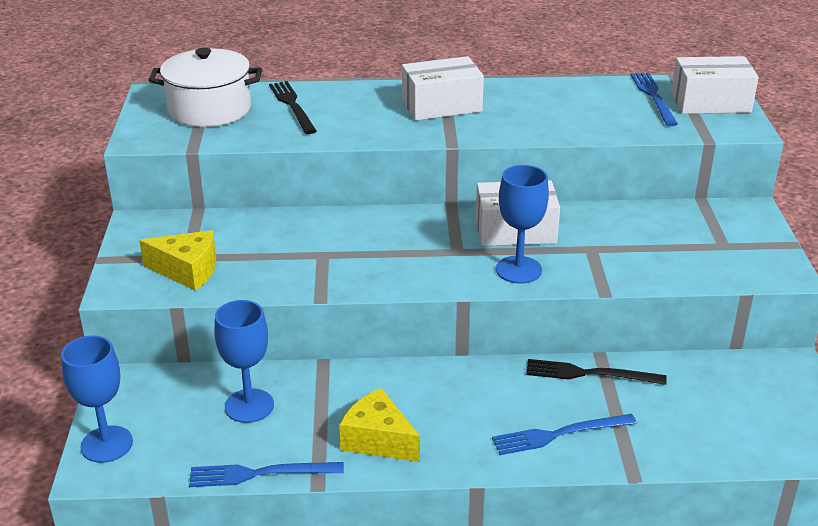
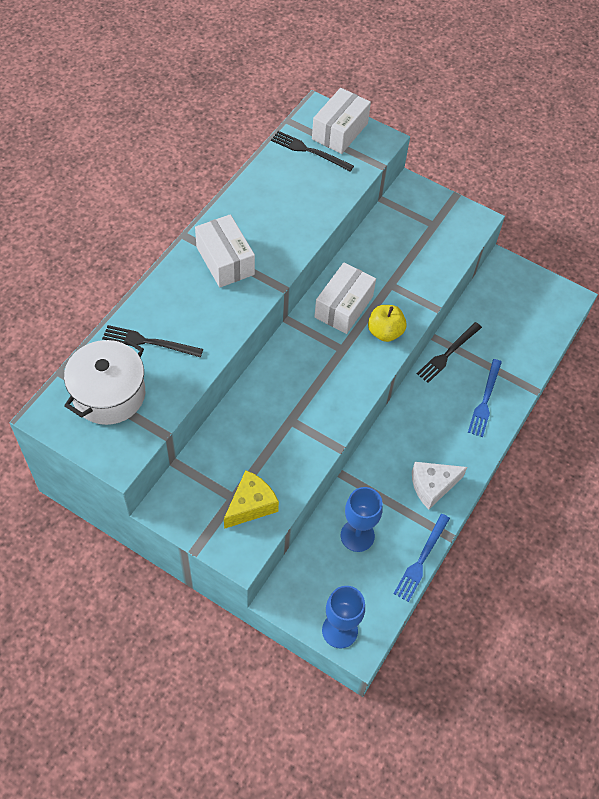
camera: 60 degrees left, 25 degrees up
(378, 440) = (432, 486): yellow cheese -> white cheese
(441, 106) = (225, 261): white box -> white box turned 45 degrees counterclockwise
(518, 270) = (385, 332): blue goblet -> yellow apple
(653, 97) = (309, 151): blue fork -> black fork

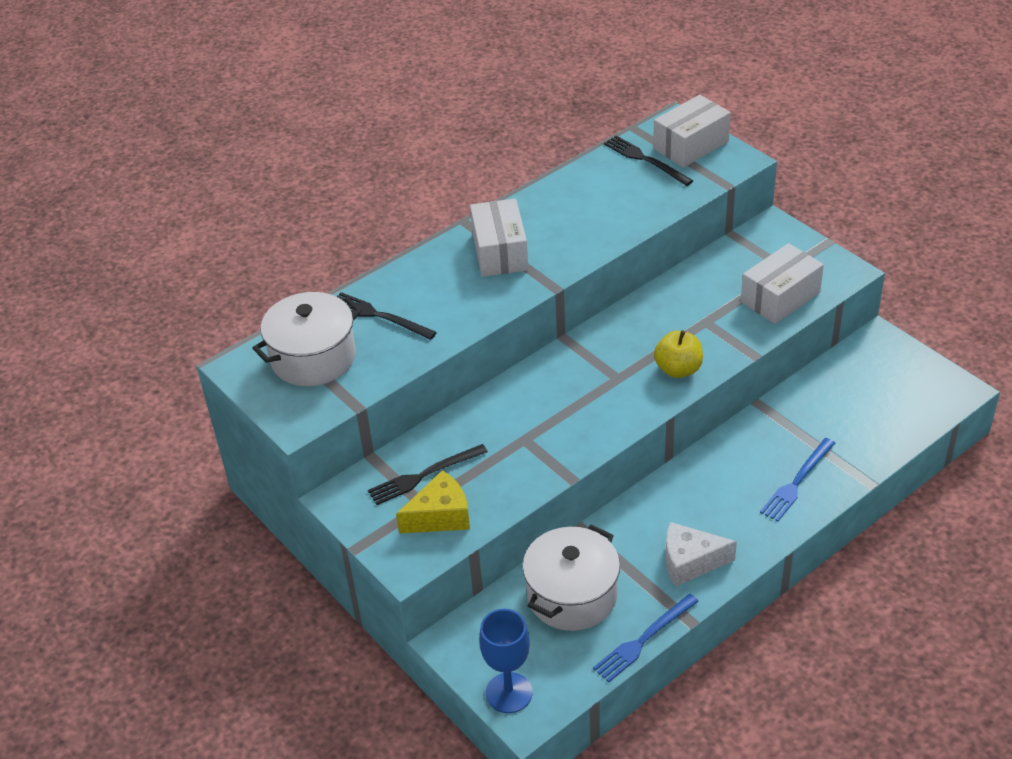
camera: 25 degrees right, 15 degrees down
(344, 307) = (637, 335): white box -> white box (780, 297)
(357, 535) = (572, 595): blue goblet -> white pot
(448, 354) = (767, 422): black fork -> black fork (424, 475)

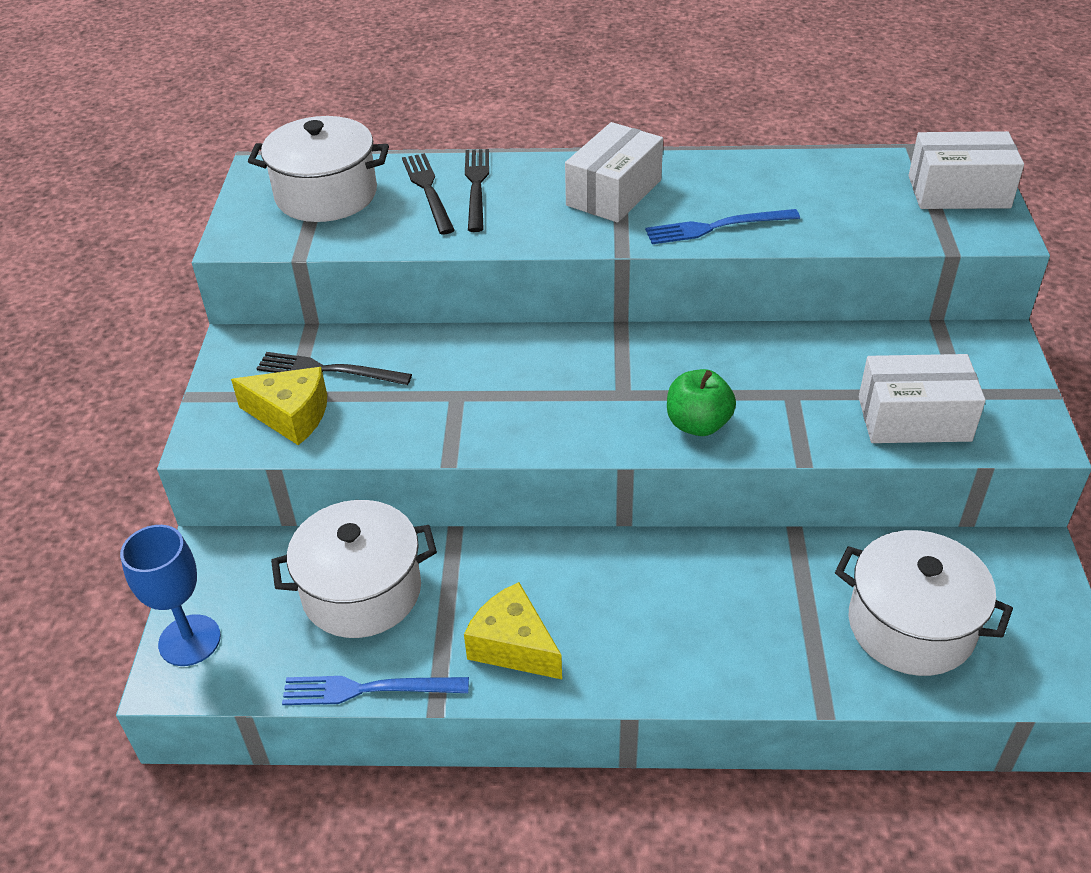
camera: 40 degrees right, 0 degrees up
(645, 160) = (885, 182): black fork -> black fork (476, 186)
(678, 369) = (698, 424): yellow apple -> green apple
(690, 562) = (513, 646): white cheese -> yellow cheese
(797, 482) = (736, 646): blue fork -> blue fork (716, 227)
(863, 414) = (911, 626): none -> white pot

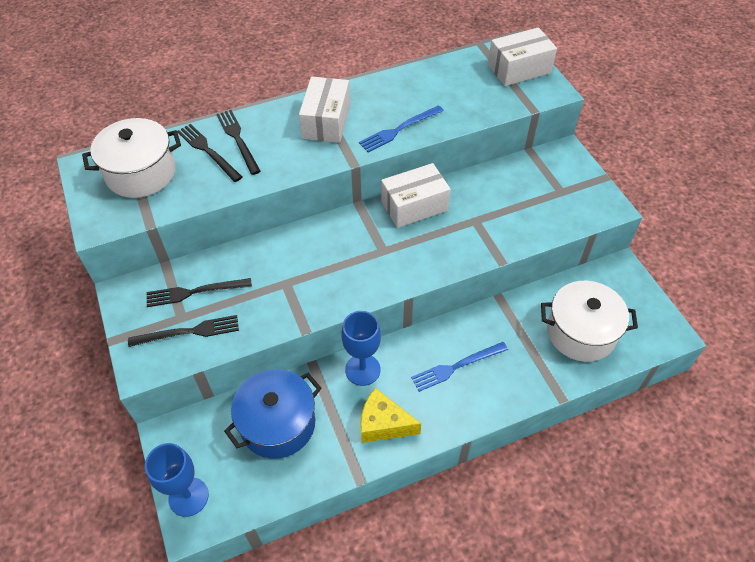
camera: 25 degrees left, 10 degrees up
(291, 416) = (188, 332): yellow cheese -> black fork
(362, 591) = (278, 424): white pot -> blue pot
(368, 689) = (315, 484): blue fork -> blue fork (456, 367)
(523, 561) = (362, 369): none -> blue goblet
(698, 424) = (434, 256): green apple -> none
(914, 419) = (545, 216): white box -> white box (414, 206)

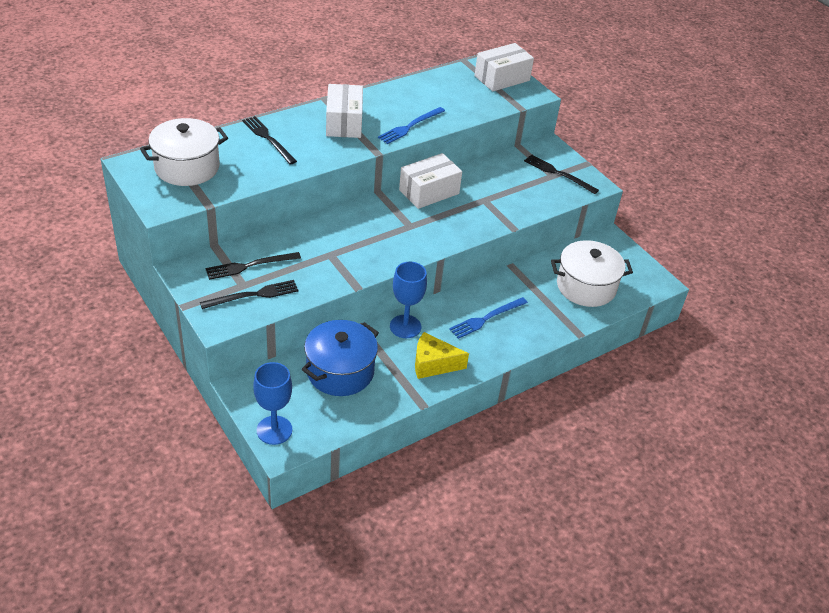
camera: 15 degrees left, 10 degrees down
(208, 151) = (243, 148): black fork -> black fork (558, 173)

